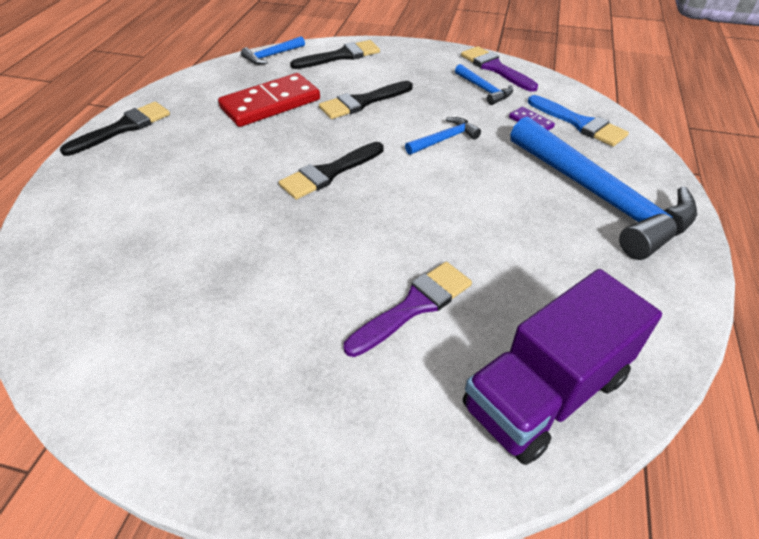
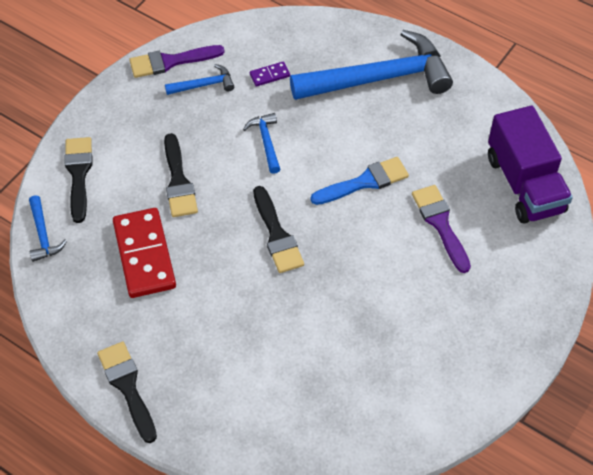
camera: 70 degrees left, 10 degrees up
(579, 123) = (286, 45): blue brush -> blue brush (365, 182)

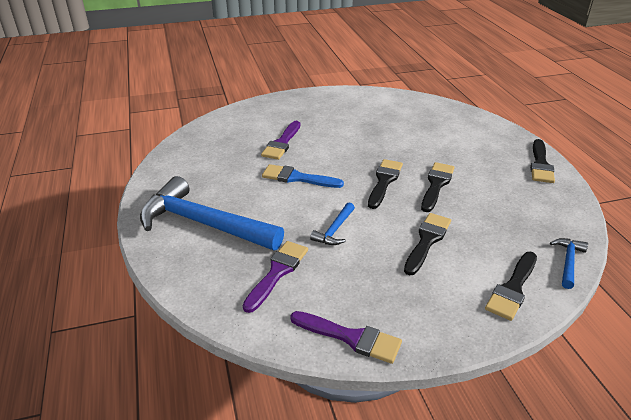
camera: 140 degrees left, 20 degrees down
(144, 255) = (488, 213): red domino -> none
(204, 85) = (340, 297): blue hammer -> none
(221, 266) = (436, 184): none -> black brush
(269, 75) = (277, 272): purple domino -> purple brush
(524, 184) = (213, 136): purple truck -> none

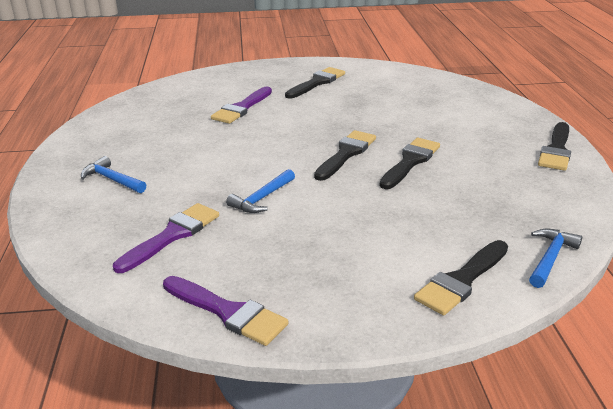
camera: 10 degrees right, 5 degrees down
(203, 223) = (112, 179): blue hammer -> blue hammer, size x0.43
(297, 178) = (242, 143): blue brush -> none
(427, 240) = (372, 219): black brush -> black brush (317, 82)

